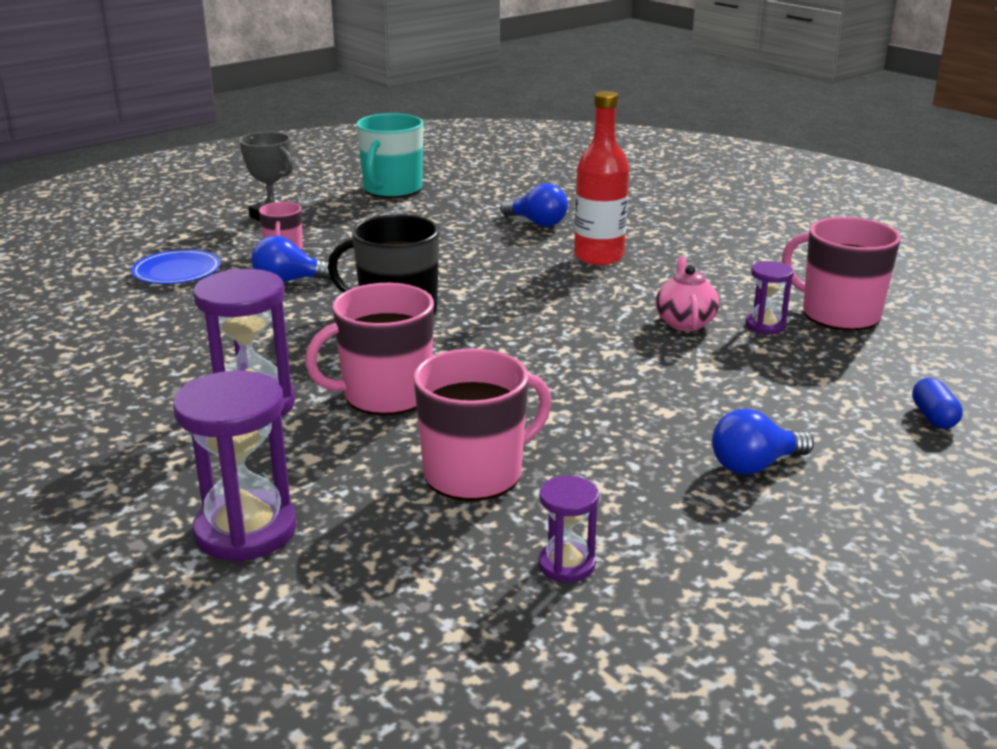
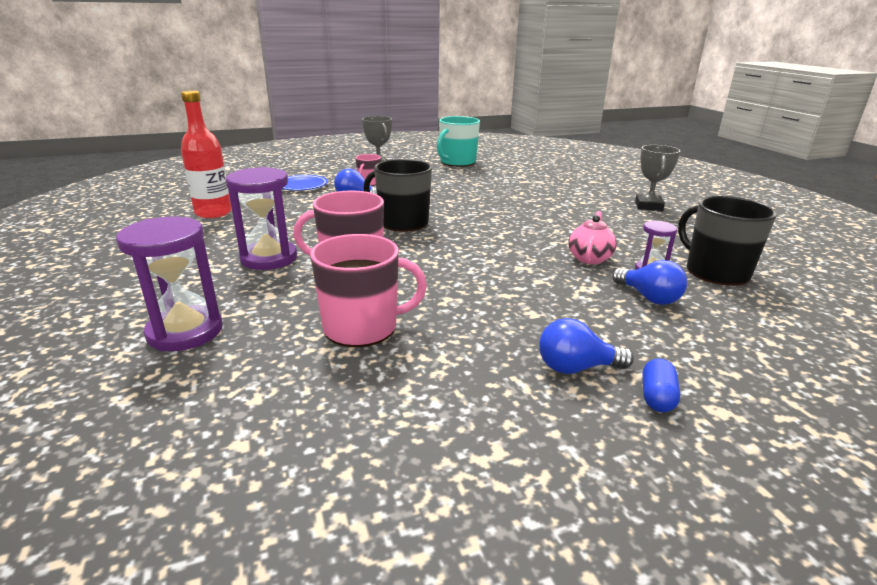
camera: 20 degrees right, 0 degrees up
(537, 223) = (531, 188): blue light bulb -> blue light bulb (648, 297)
(566, 565) = (368, 410): purple hourglass -> none
(598, 257) = (557, 211): red bottle -> red bottle (213, 213)
(711, 228) = (648, 206): none -> grey trophy
(838, 314) = (715, 272): pink mug -> black mug
(933, 417) = (762, 362): blue capsule -> blue capsule (657, 397)

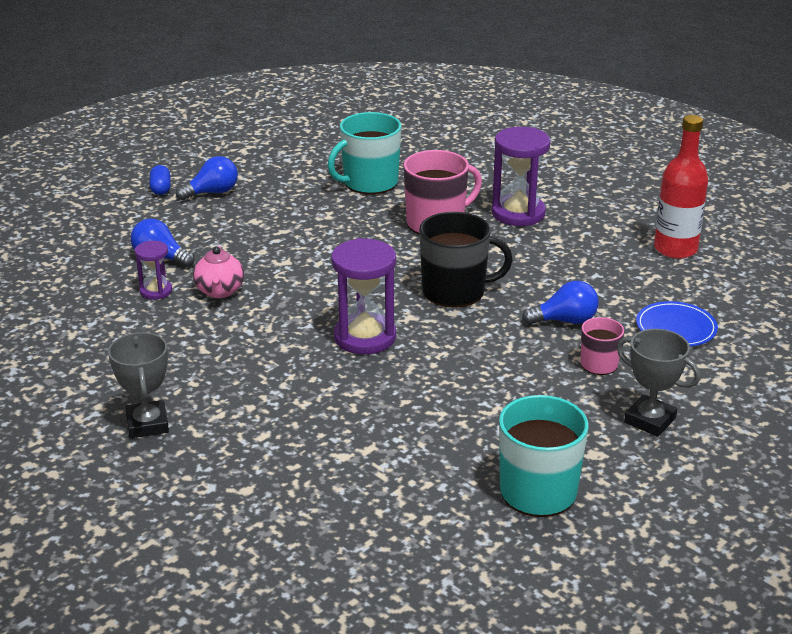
camera: 155 degrees right, 5 degrees up
(185, 332) = (477, 154): purple hourglass -> purple hourglass (365, 337)
(362, 327) = (369, 183): pink mug -> turquoise mug
(715, 272) = (88, 306): black mug -> none

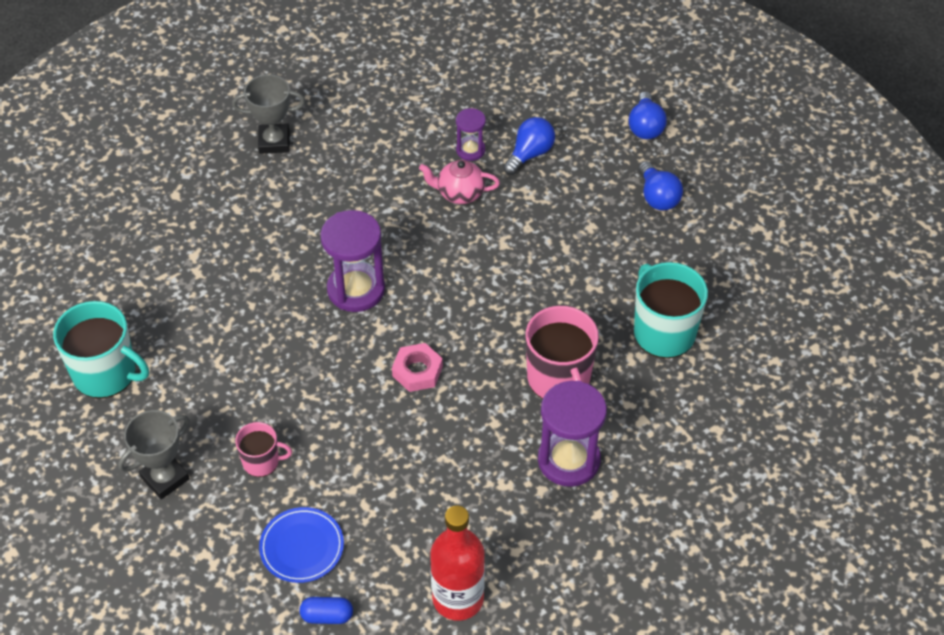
camera: 100 degrees right, 20 degrees up
(161, 189) = (671, 157): blue capsule -> blue capsule (327, 616)
(455, 291) = (417, 371): black mug -> pink nut
(565, 321) = (340, 452): blue light bulb -> blue light bulb (645, 127)

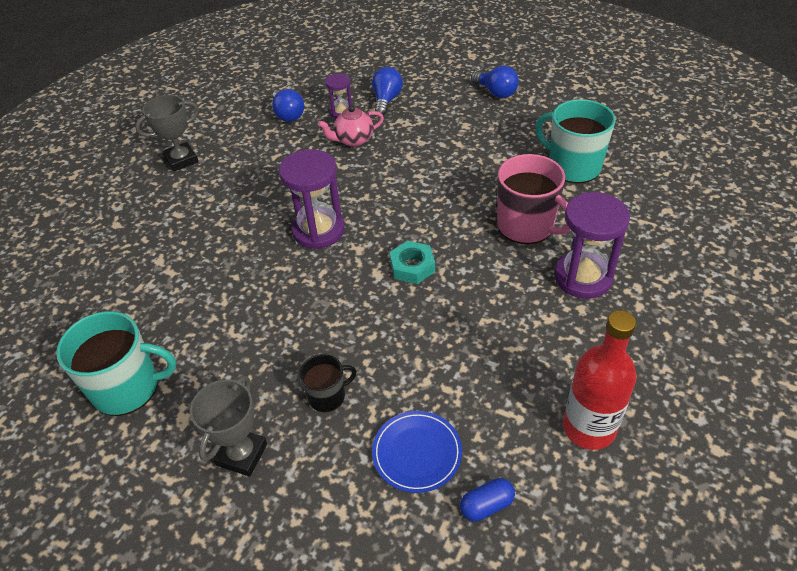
camera: 25 degrees left, 5 degrees down
(262, 461) = (327, 396): pink mug -> black mug
(417, 371) = (412, 266): pink nut -> turquoise nut
(645, 127) = (453, 59): blue light bulb -> blue light bulb (288, 115)

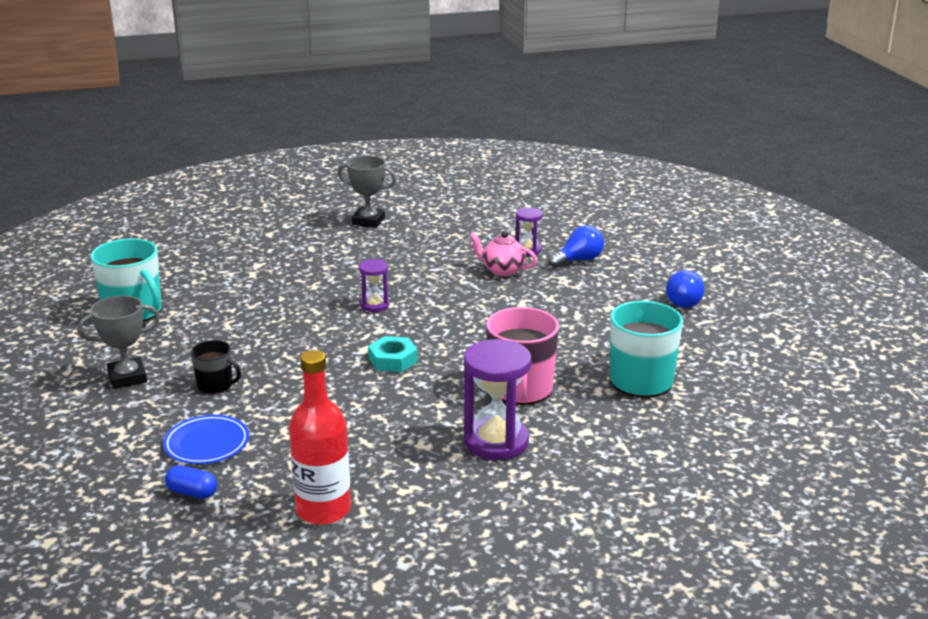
camera: 45 degrees right, 20 degrees down
(288, 115) = (487, 232): blue light bulb -> none
(318, 230) = (374, 305): purple hourglass -> purple hourglass, size x0.54

